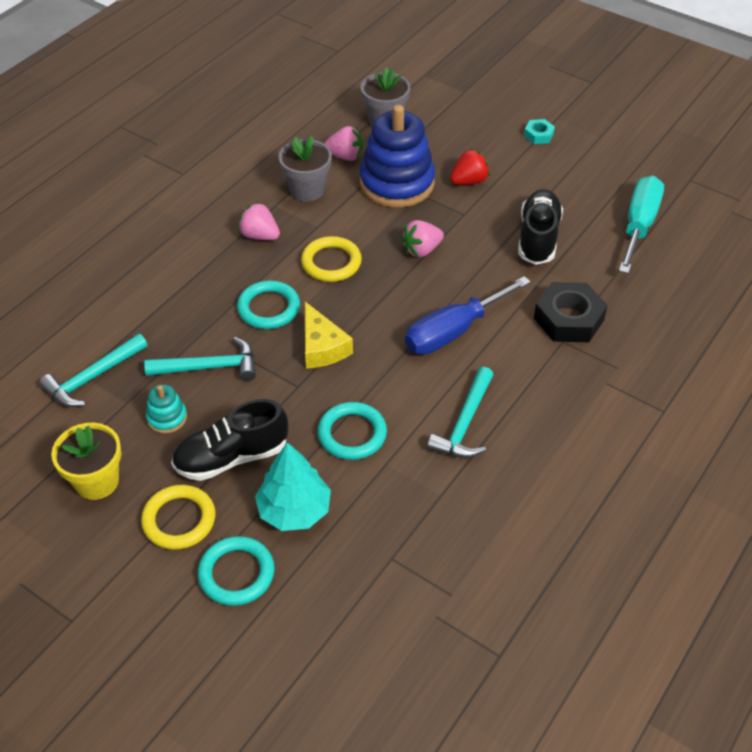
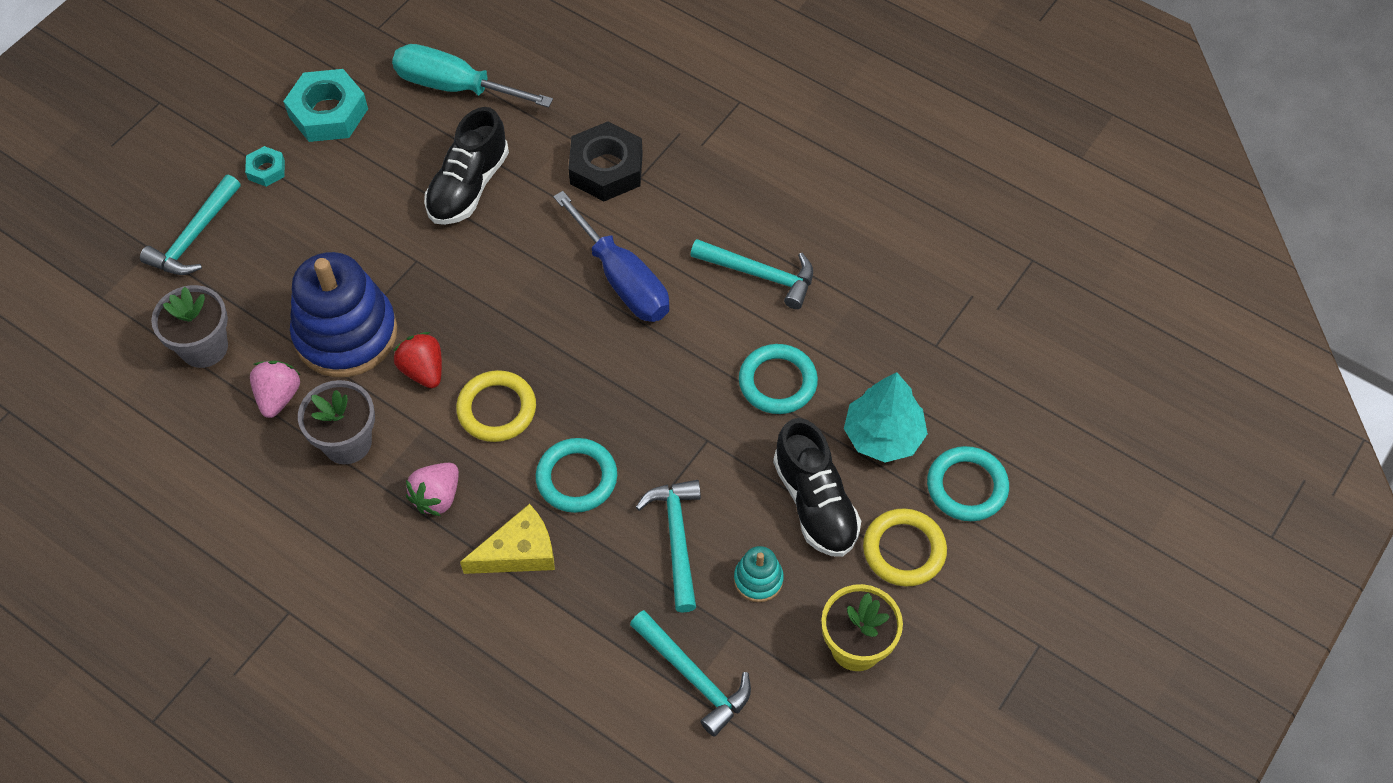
camera: 90 degrees left, 10 degrees up
(322, 347) = (644, 416): yellow cheese -> yellow cheese (519, 552)
(421, 250) = (481, 308): pink strawberry -> none
(469, 181) = (352, 252): red strawberry -> red strawberry (423, 370)
(475, 108) = (194, 237): none -> turquoise hammer
(538, 238) = (468, 186): black shoe -> black shoe turned 75 degrees counterclockwise
(598, 160) = (328, 112): none -> turquoise nut

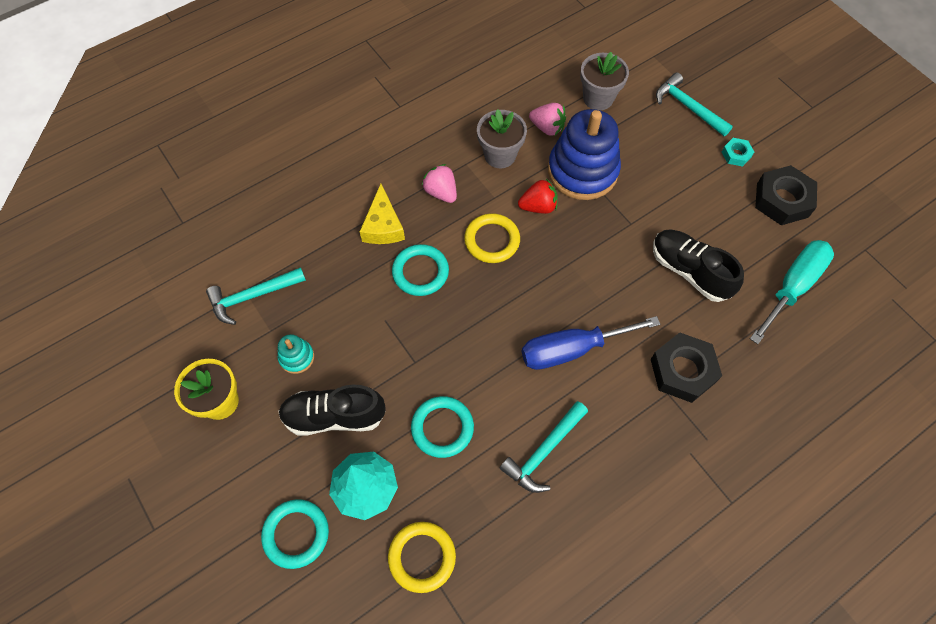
camera: 110 degrees right, 5 degrees up
(328, 112) = (782, 200): turquoise nut -> black nut
(676, 539) = (349, 317): turquoise hammer -> none
(904, 550) = (270, 463): yellow ring -> yellow ring (422, 557)

